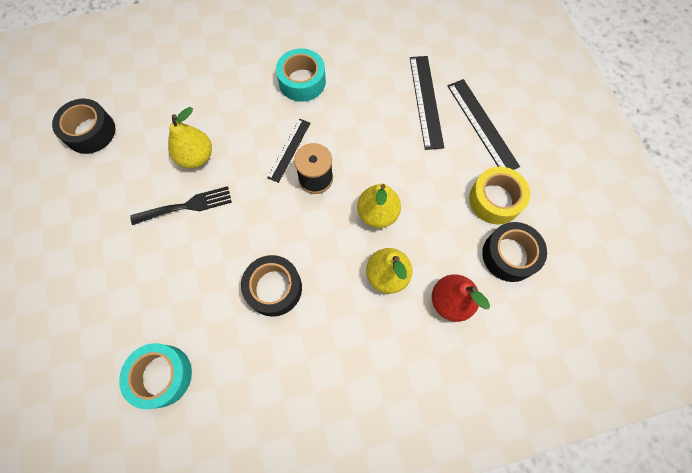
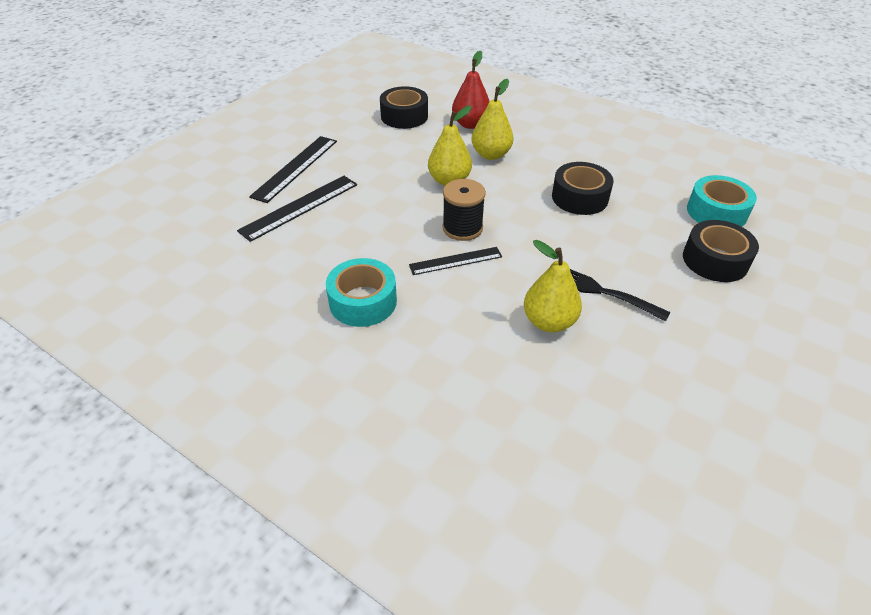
camera: 130 degrees left, 25 degrees down
(90, 132) = (654, 449): black tape -> black tape (715, 260)
(495, 200) = (365, 136): yellow tape -> none

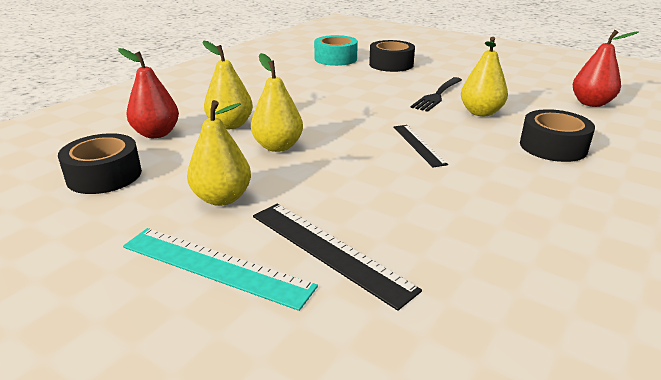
camera: 90 degrees left, 15 degrees down
(295, 168) = (215, 266): black ruler -> turquoise ruler
(363, 301) = (501, 191): turquoise tape -> none
(369, 163) = (222, 198): none -> yellow pear
(462, 228) = (366, 141): black spool -> none
(579, 197) = (315, 94): black tape -> black tape (553, 146)
(610, 457) = (591, 103): none -> red pear

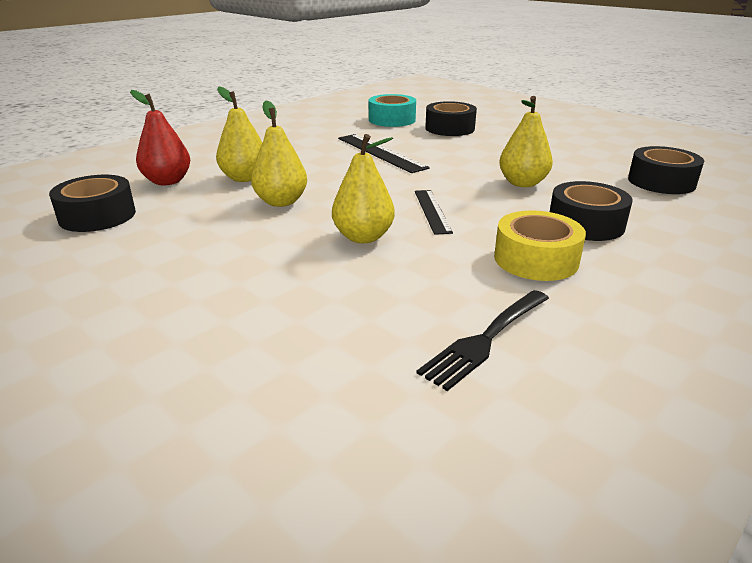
camera: 10 degrees right, 0 degrees up
(215, 266) = (156, 307): turquoise ruler -> none
(222, 198) = (198, 246): yellow pear -> yellow pear (363, 237)
(328, 250) = (276, 304): black ruler -> black ruler (380, 152)
(437, 95) = (483, 163): black fork -> black fork (485, 340)
(530, 183) = (536, 259): none -> yellow tape
(591, 103) = (661, 182): red pear -> black tape

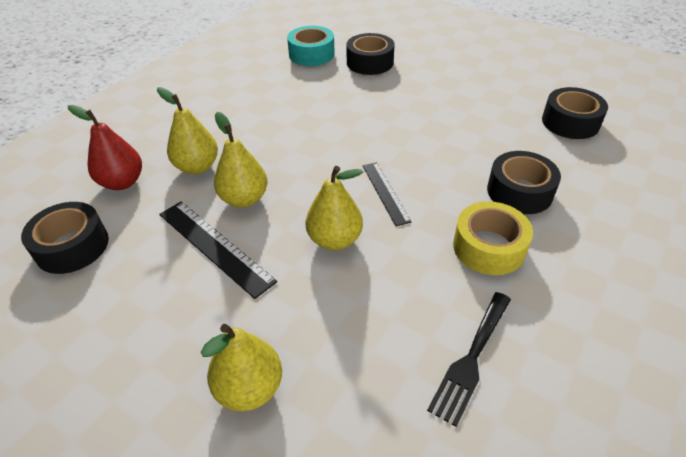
camera: 10 degrees left, 15 degrees up
(380, 152) = (315, 109): black ruler -> black ruler (214, 246)
(522, 183) = (454, 140): yellow pear -> yellow pear (250, 388)

